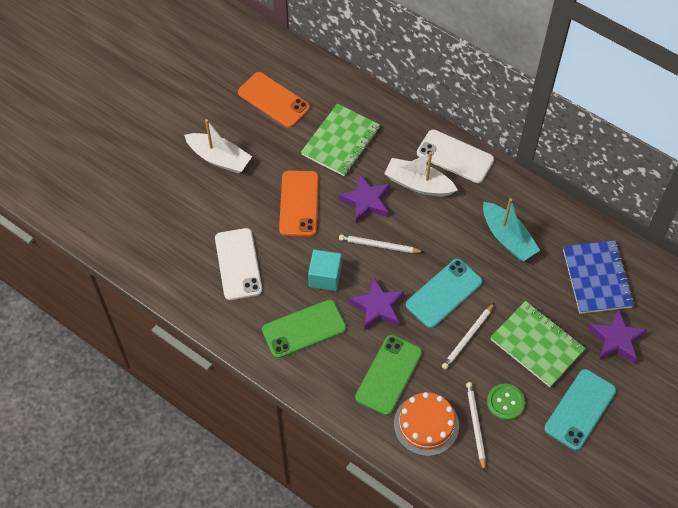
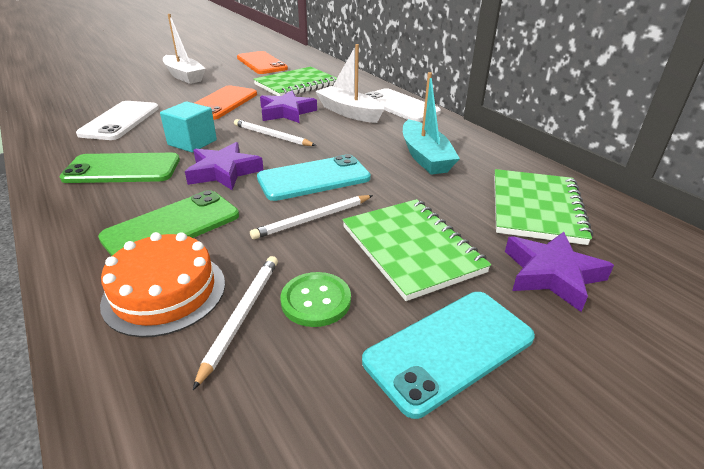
camera: 20 degrees right, 25 degrees down
(597, 278) = (536, 208): blue notebook -> green notebook

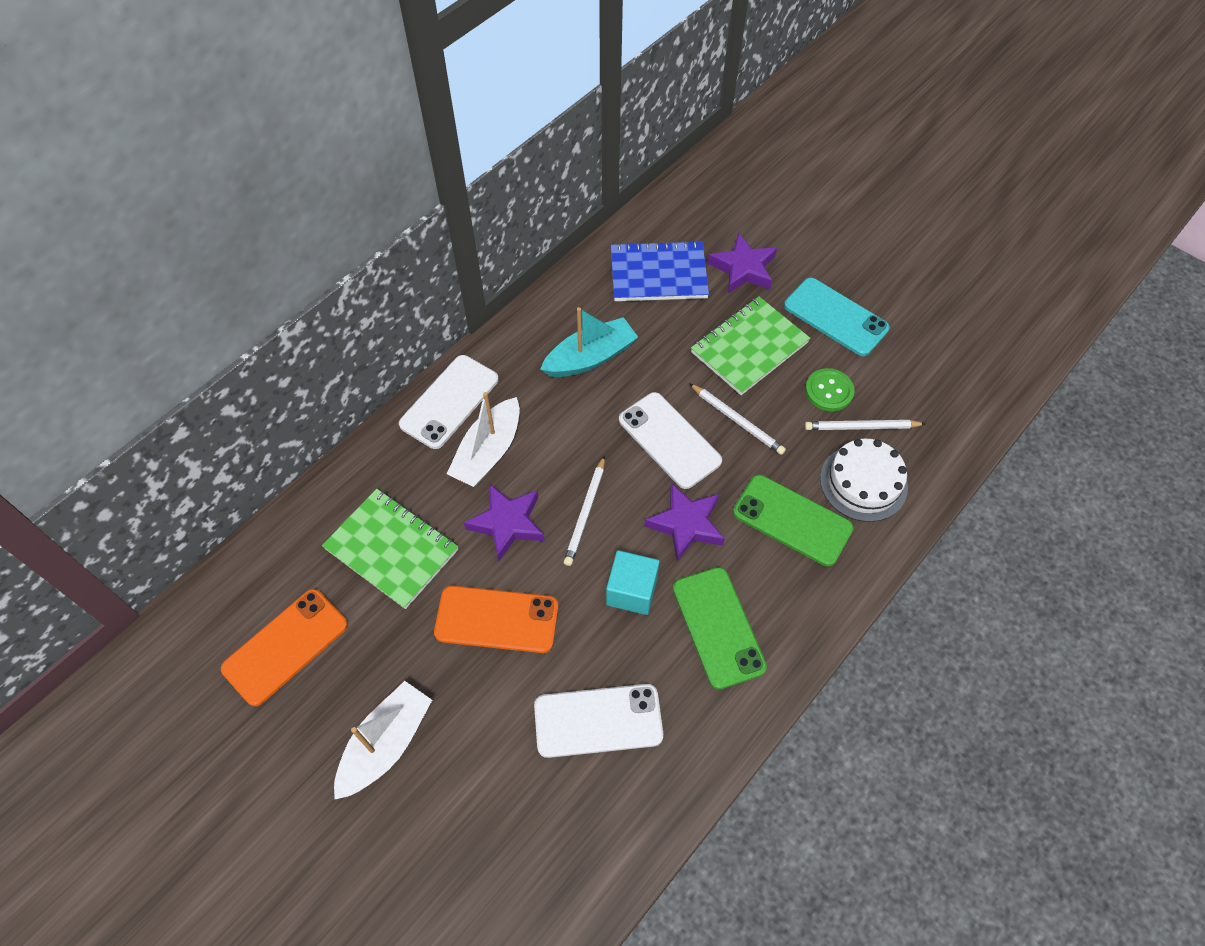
camera: 105 degrees left, 25 degrees up
(164, 292) = (863, 482): orange cake -> white cake
(314, 178) = (669, 440): turquoise phone -> white phone
(536, 208) = (658, 274): green notebook -> blue notebook

